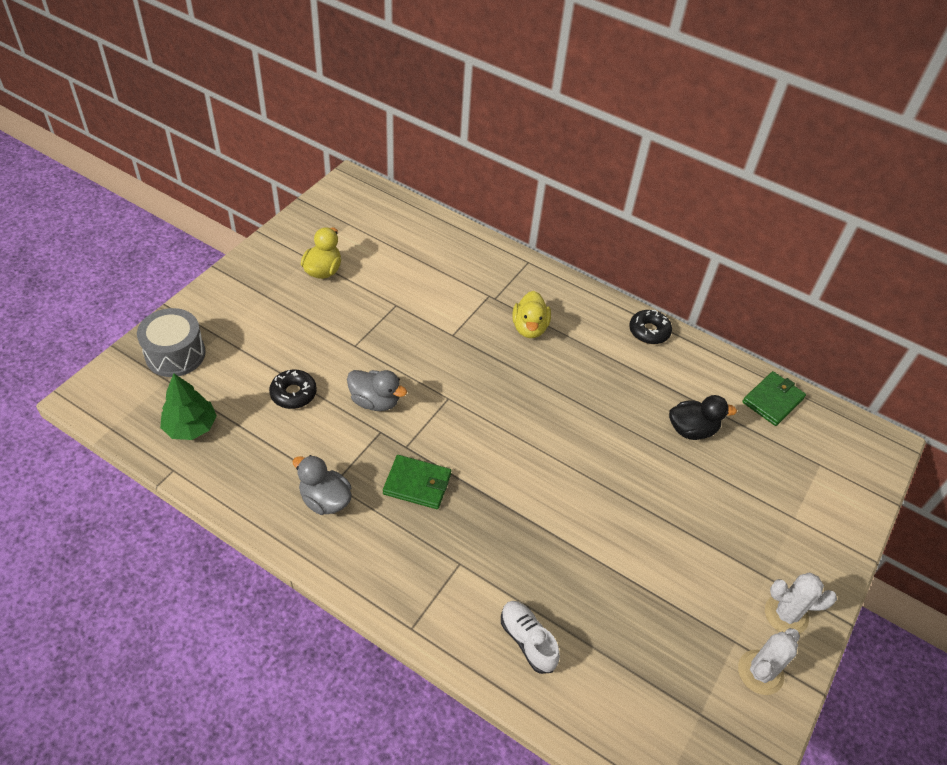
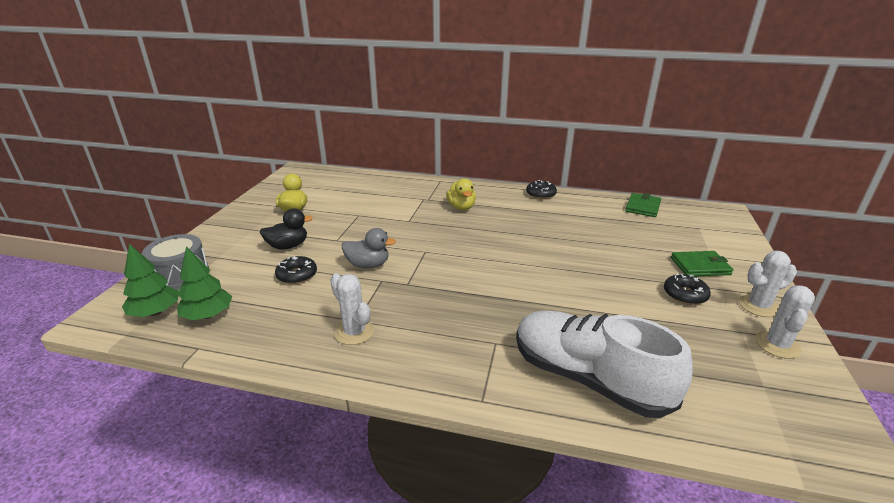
camera: 15 degrees left, 20 degrees down
(142, 406) = (155, 312): none -> green tree
(325, 500) = (354, 332): grey duck -> white cactus
(417, 484) = (429, 303): green wallet -> green wallet (700, 266)
(527, 640) = (588, 378): white shoe -> white shoe, size x2.15
(692, 430) = (606, 230): black duck -> black duck (288, 246)
(712, 568) = (685, 295): none -> black donut

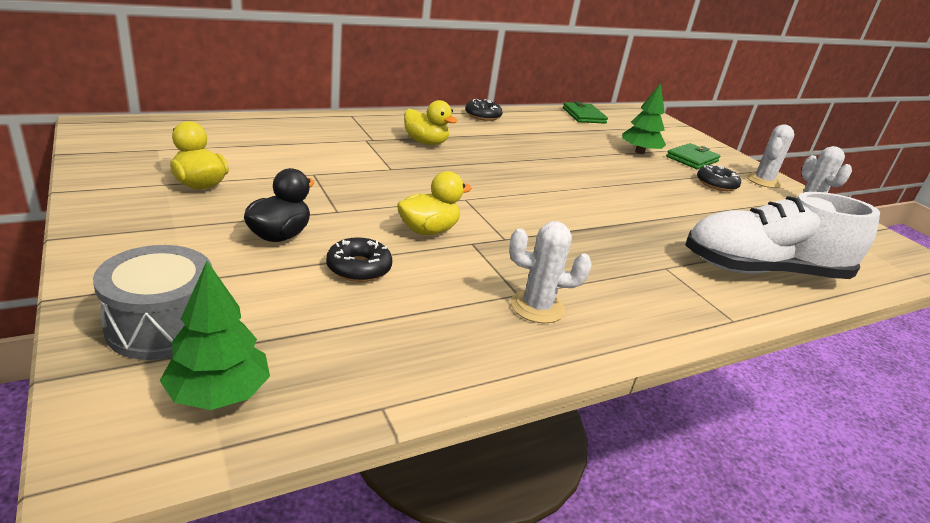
camera: 45 degrees left, 0 degrees up
(208, 315) = (319, 362): green tree -> green tree (639, 152)
(368, 265) = (428, 230): grey duck -> yellow duck

